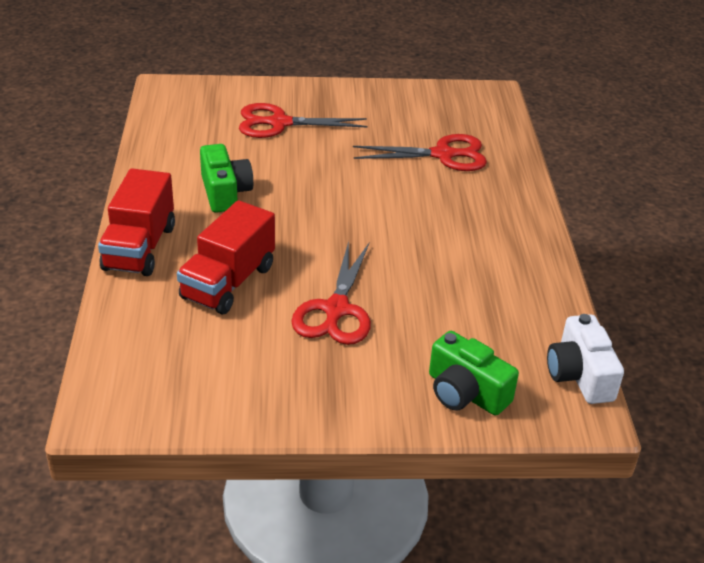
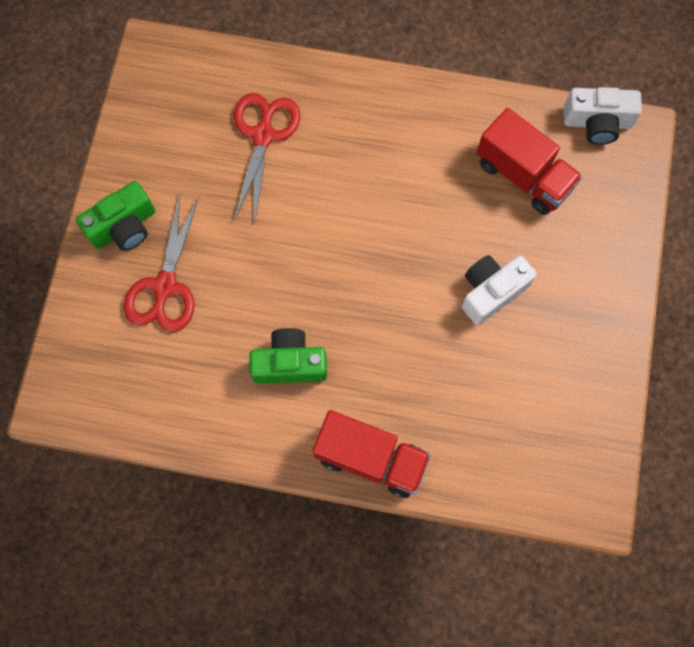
camera: 75 degrees left, 35 degrees up
(228, 282) = (438, 380): red truck -> red truck (523, 175)
(336, 310) = (491, 291): red scissors -> white camera
(465, 392) = (606, 213): green camera -> green camera (124, 227)

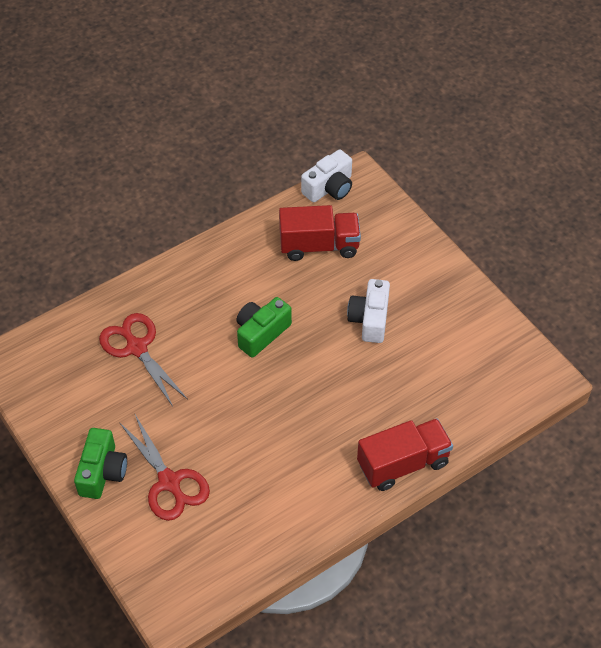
camera: 45 degrees left, 20 degrees down
(289, 363) = (297, 456): green camera -> green camera (261, 333)

